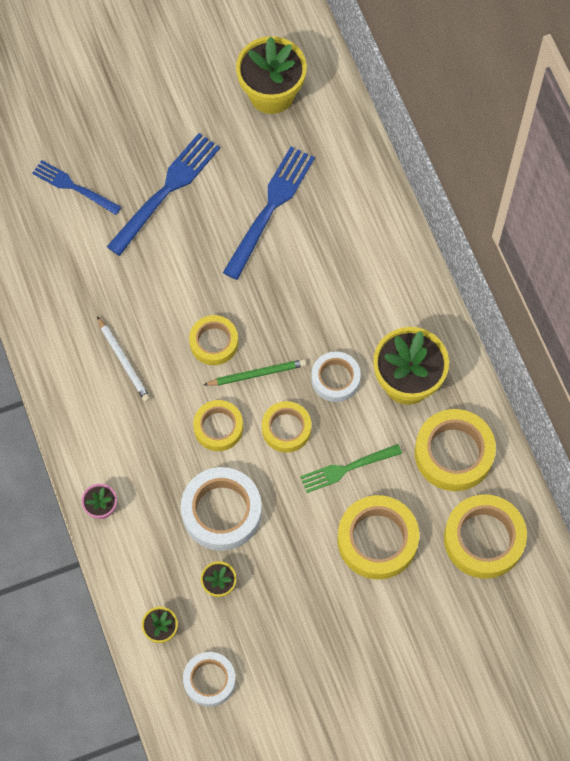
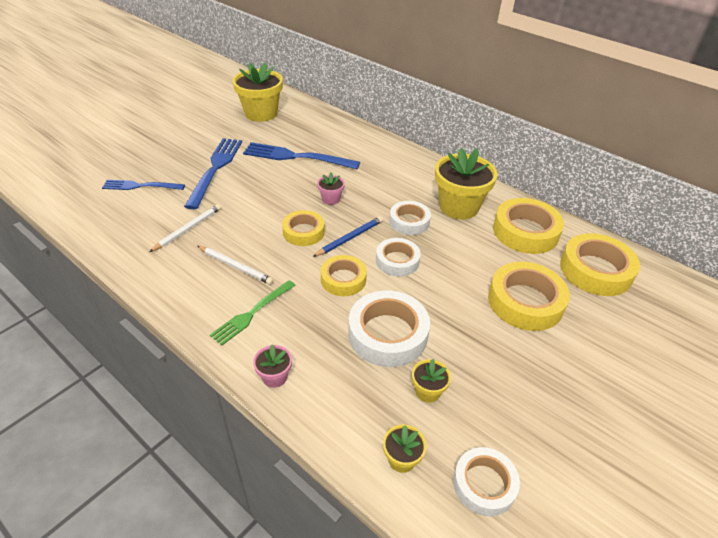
camera: 30 degrees left, 25 degrees down
(98, 284) = (188, 229): none -> white pencil
(257, 374) = (350, 238): green pencil -> blue pencil
(270, 207) = (296, 157): blue fork -> blue fork turned 75 degrees counterclockwise
(270, 303) = (331, 199): none -> pink flower pot
(286, 429) = (397, 261): yellow tape -> white tape
(346, 469) = (462, 267): green fork -> green fork (252, 314)

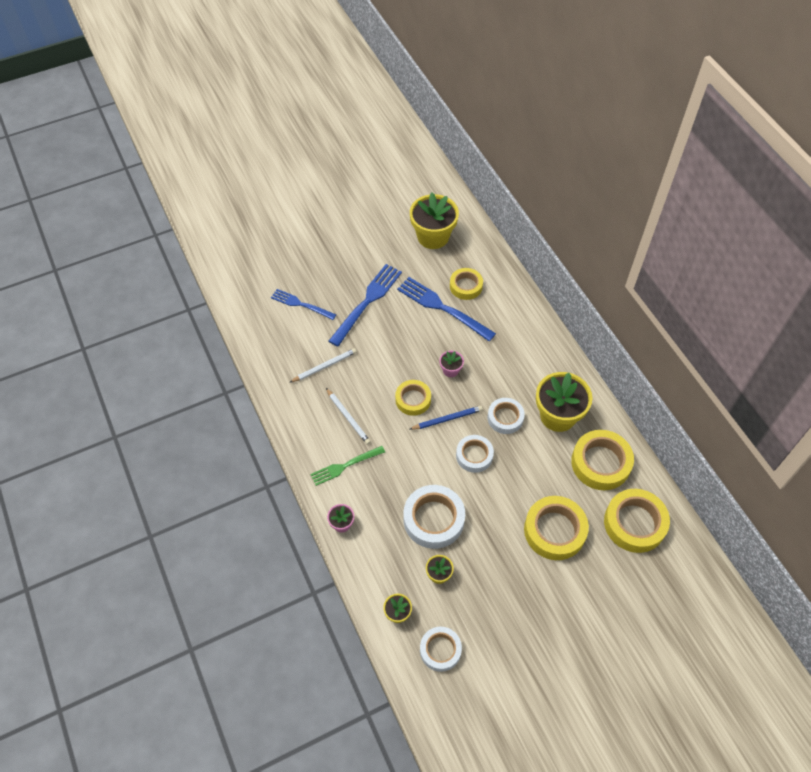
camera: 25 degrees right, 15 degrees up
(343, 279) = (423, 459): yellow tape -> yellow tape (466, 286)

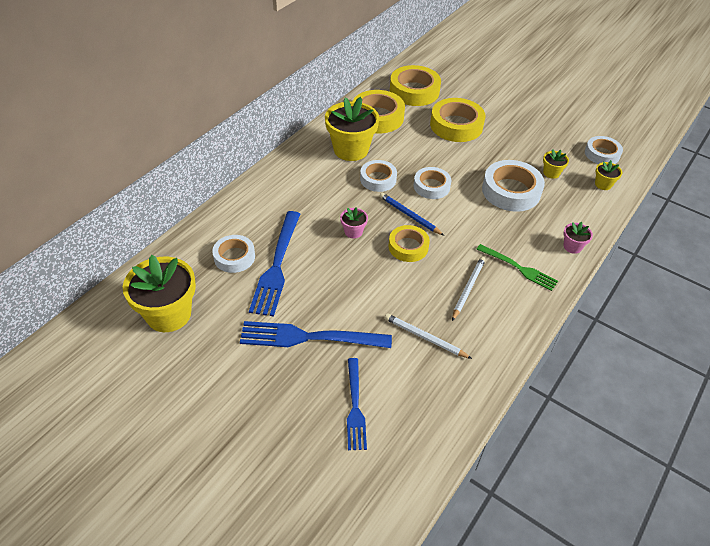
camera: 120 degrees left, 10 degrees down
(466, 286) = (234, 257): yellow tape -> white tape

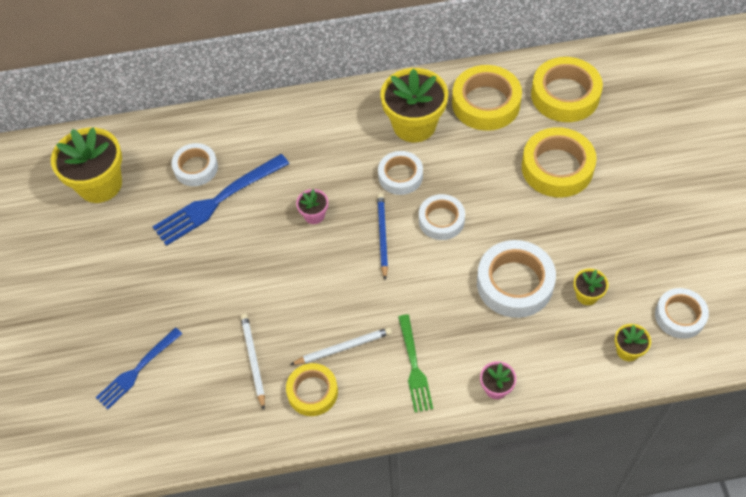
camera: 50 degrees right, 10 degrees up
(308, 337) = (170, 285): blue fork -> none
(408, 247) = (342, 266): yellow tape -> yellow tape (312, 392)

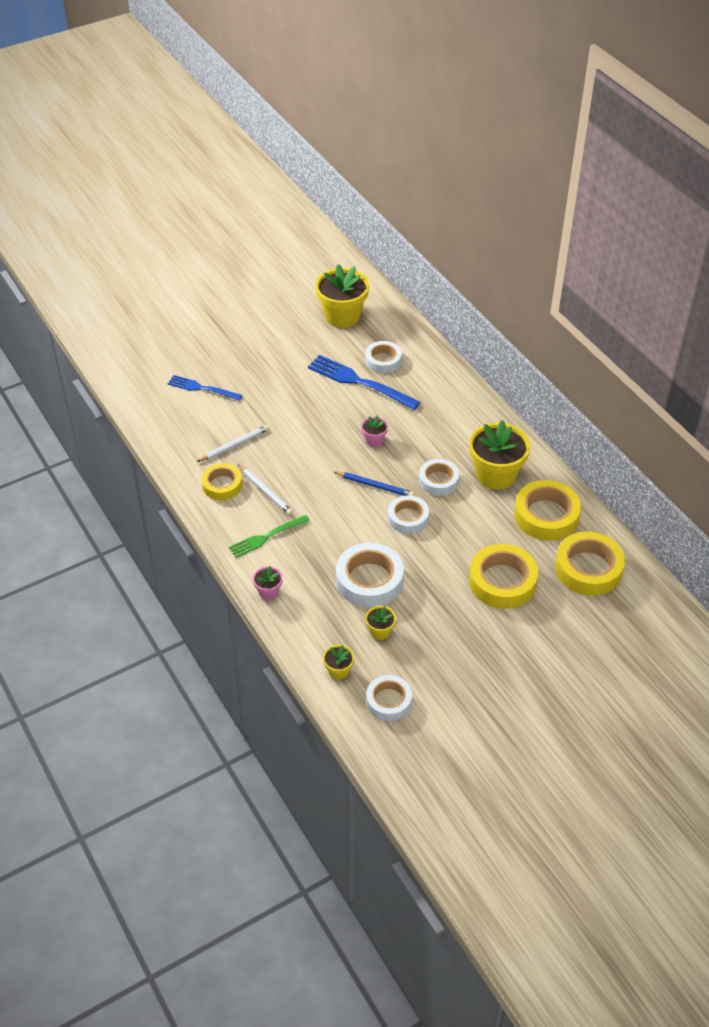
camera: 65 degrees right, 10 degrees down
(382, 236) = (375, 486): blue pencil -> blue pencil turned 45 degrees clockwise

